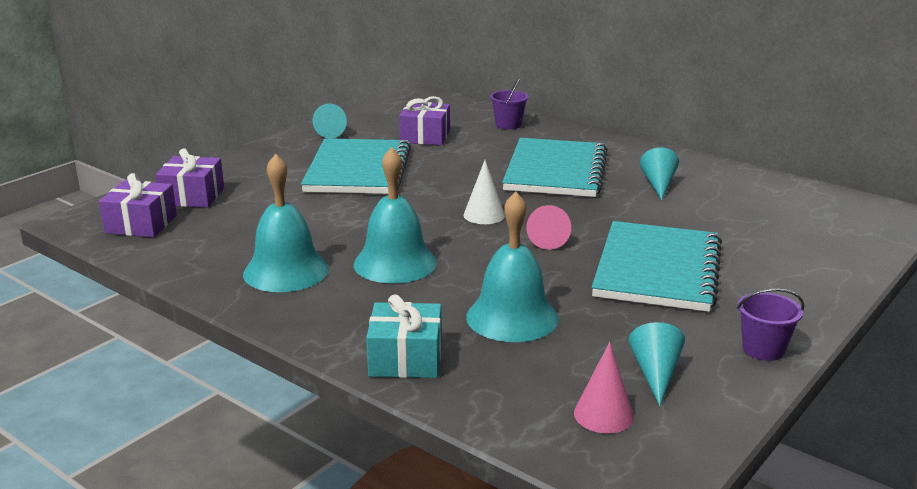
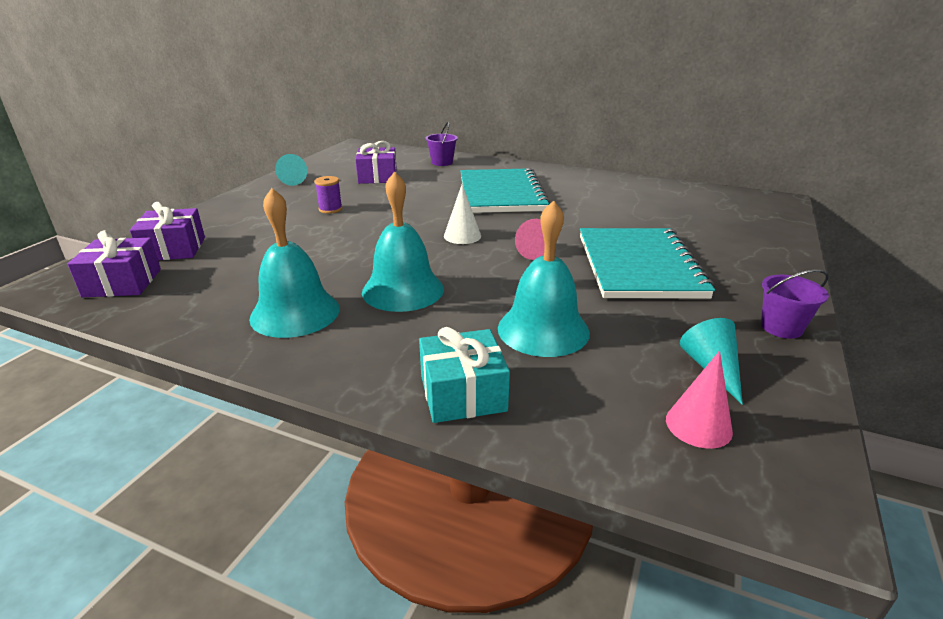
camera: 15 degrees left, 5 degrees up
(358, 170) = (330, 209): turquoise notebook -> purple spool
(658, 184) = (589, 196): turquoise cone -> none

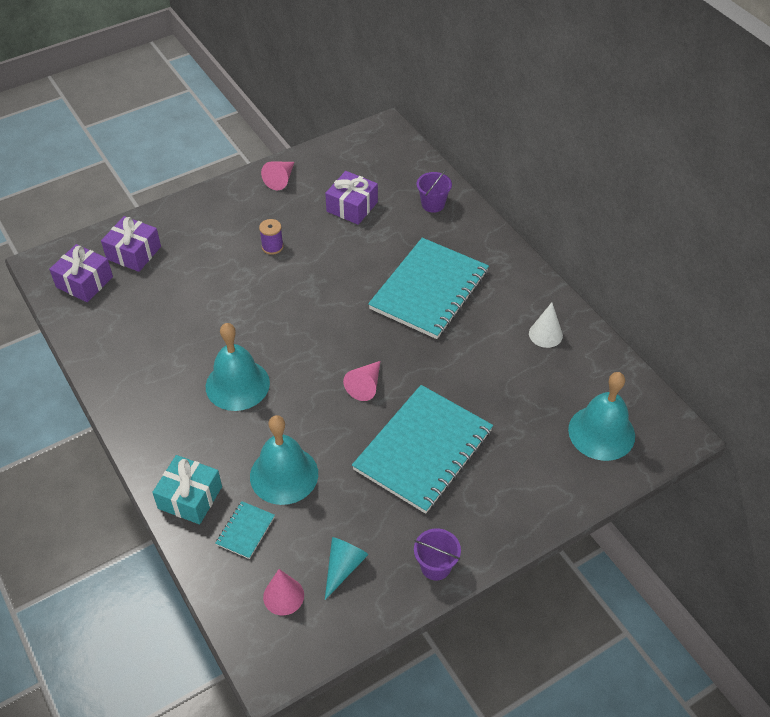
camera: 35 degrees right, 20 degrees up
(294, 180) = (281, 179): turquoise cone -> pink cone
(295, 313) = (158, 372): turquoise bell -> turquoise bell (601, 432)
(462, 236) = (335, 339): white cone -> white cone (545, 334)
(569, 390) = (245, 531): none -> turquoise notebook

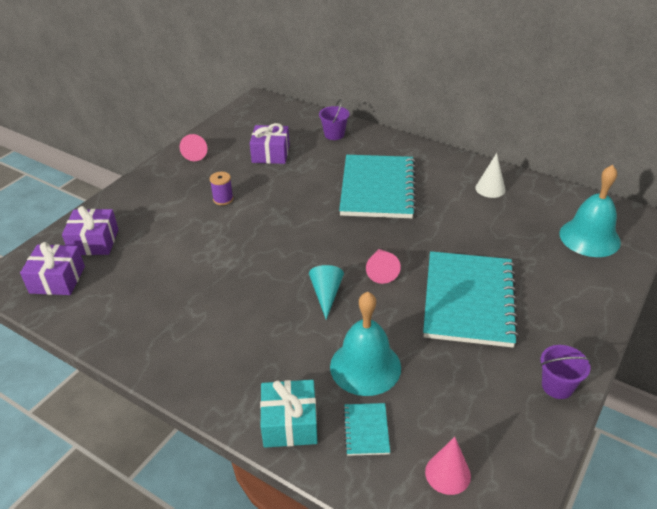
camera: 25 degrees left, 10 degrees down
(237, 384) = (267, 310): turquoise bell -> none
(343, 567) = (481, 422): turquoise cone -> turquoise cone (326, 294)

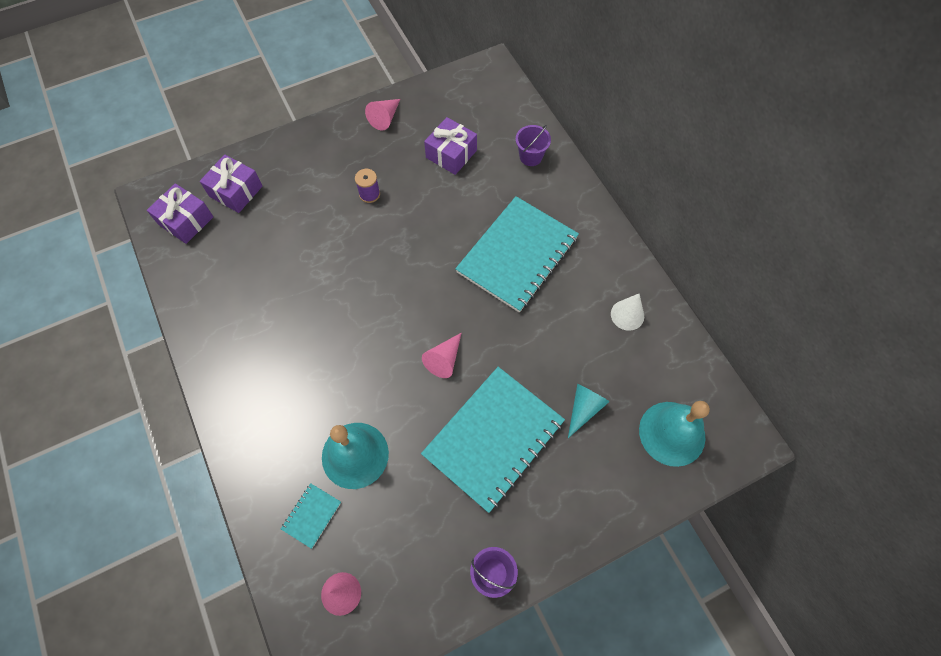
camera: 30 degrees right, 25 degrees up
(290, 423) = (262, 473): turquoise gift -> none
(326, 294) = (379, 359): turquoise cone -> turquoise cone (584, 408)

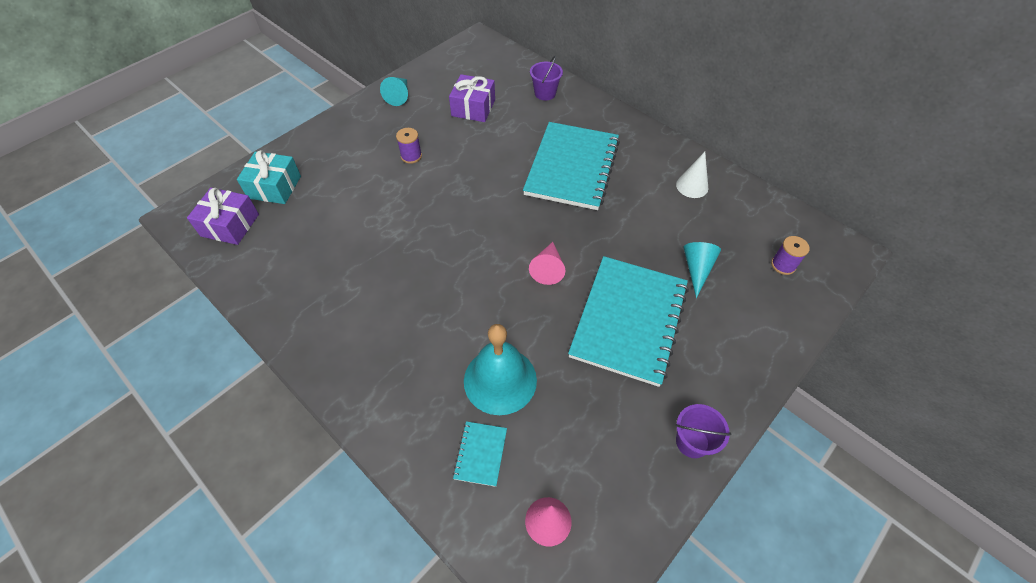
camera: 20 degrees left, 10 degrees down
(236, 191) = (274, 187): purple gift -> turquoise gift
(385, 118) = (399, 96): pink cone -> turquoise cone
(672, 433) = (783, 265): turquoise bell -> purple spool

